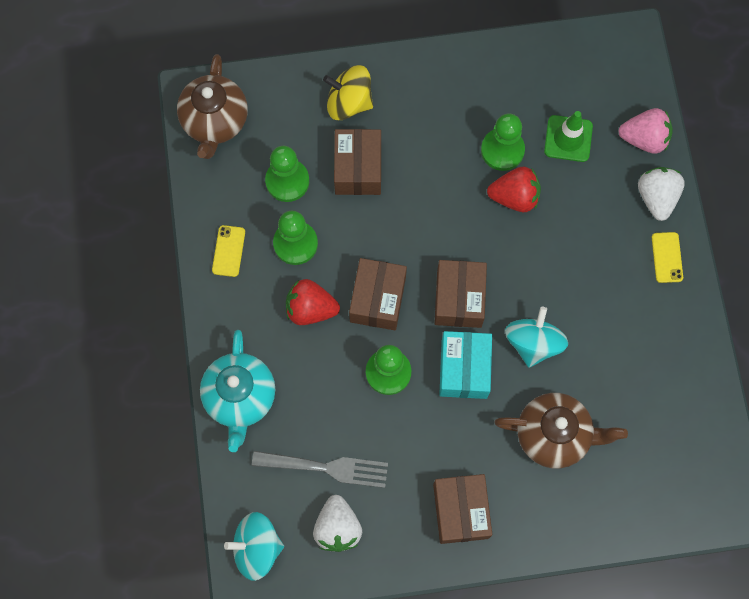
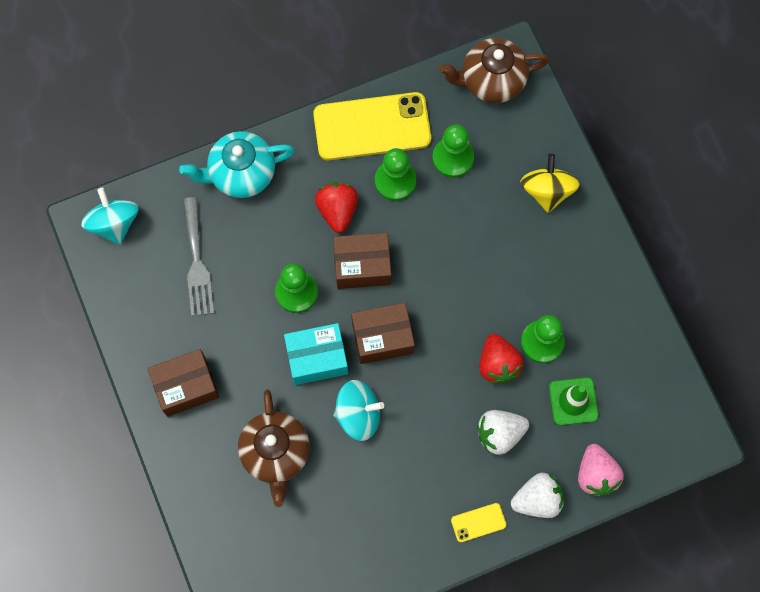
camera: 75 degrees right, 0 degrees up
(228, 251) = (372, 126): yellow phone -> yellow phone, size x2.37
(337, 528) = (146, 285): white strawberry -> white strawberry (500, 434)
(358, 169) = (483, 216): brown box -> none

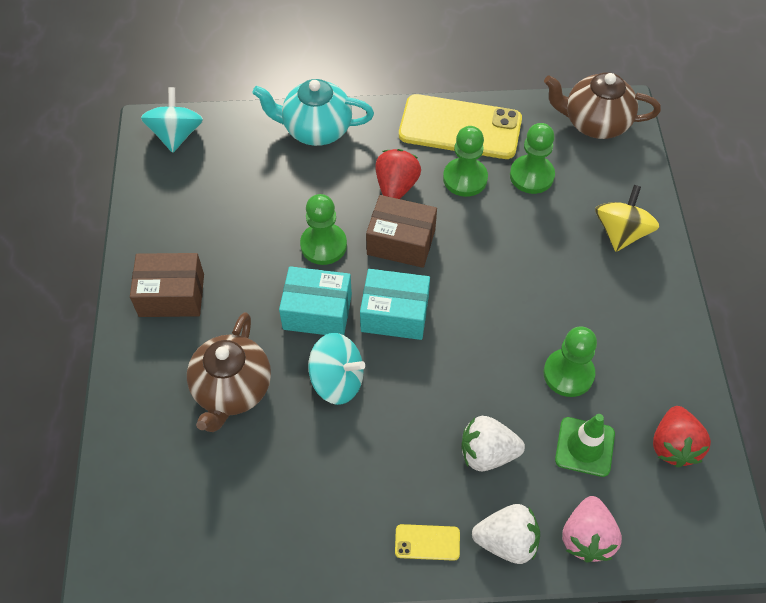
camera: 20 degrees right, 15 degrees down
(197, 262) = (238, 189): grey fork -> none
(382, 337) = (394, 314): brown box -> turquoise box
(498, 364) = (510, 380): red strawberry -> red strawberry (673, 445)

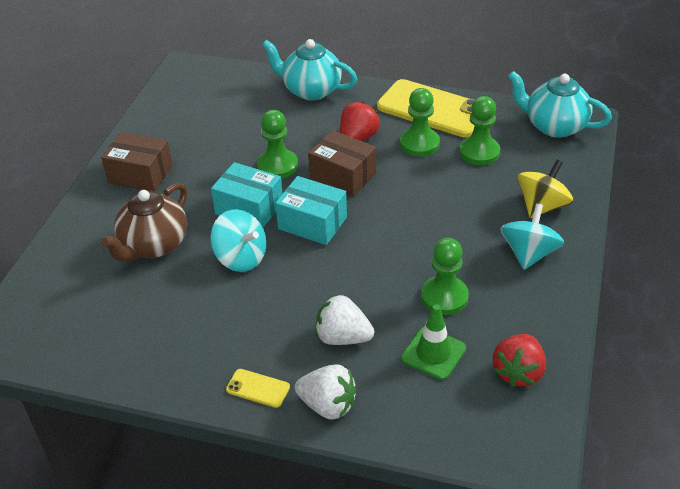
camera: 20 degrees right, 15 degrees down
(176, 135) = (199, 75): turquoise spinning top -> turquoise spinning top (529, 254)
(586, 537) = (402, 421): pink strawberry -> none
(595, 123) = (554, 126): brown teapot -> turquoise teapot

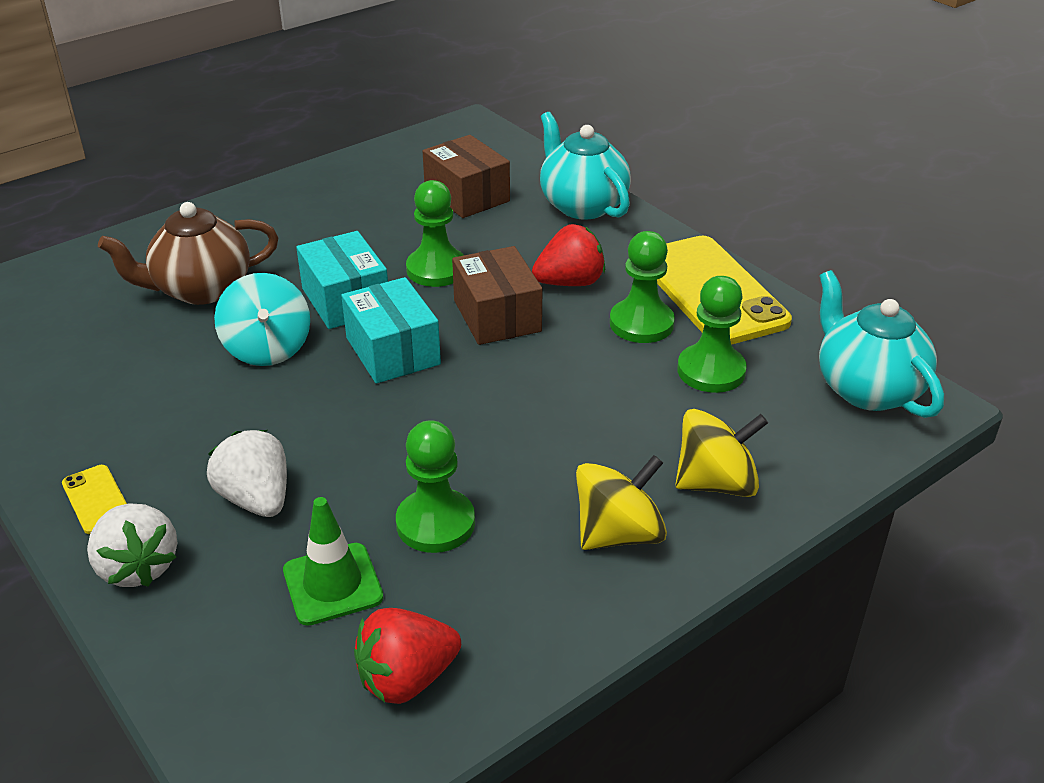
camera: 35 degrees right, 5 degrees down
(140, 174) = (284, 212): brown box -> brown box (467, 195)
(529, 254) = (618, 534): turquoise spinning top -> yellow spinning top

